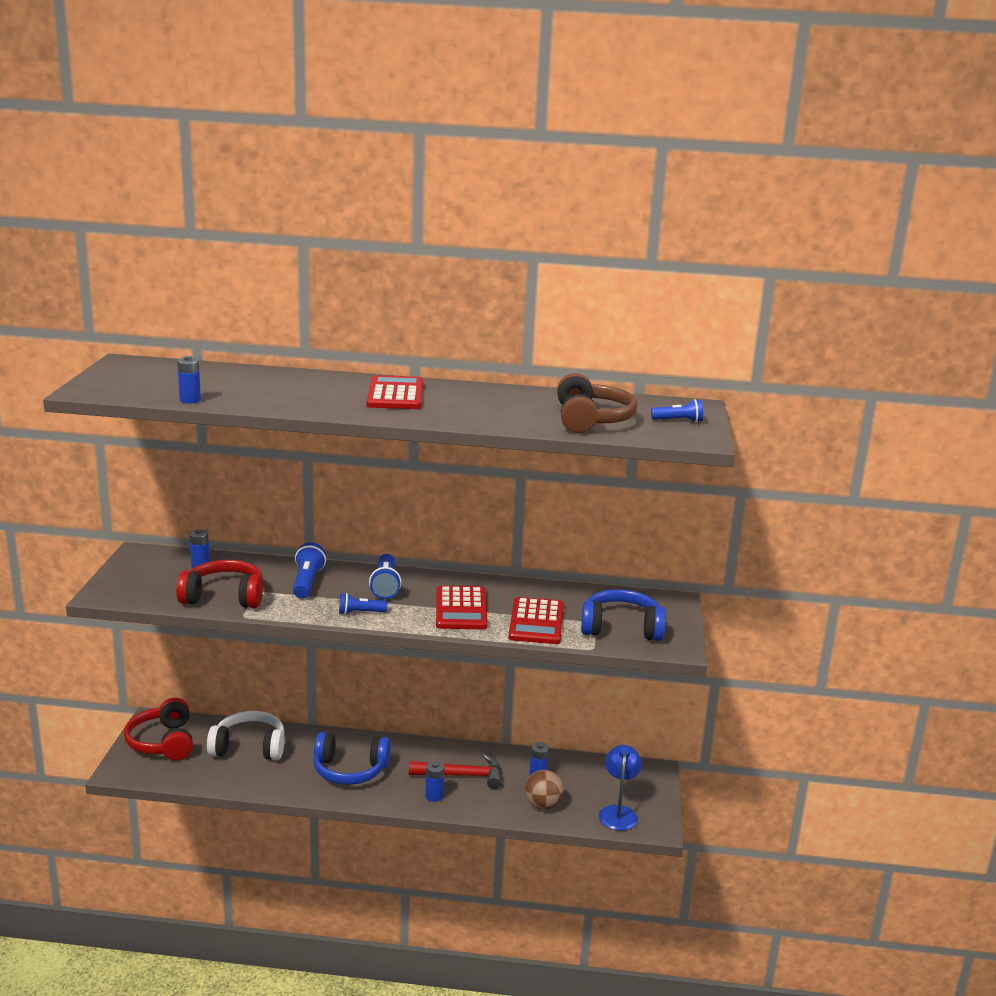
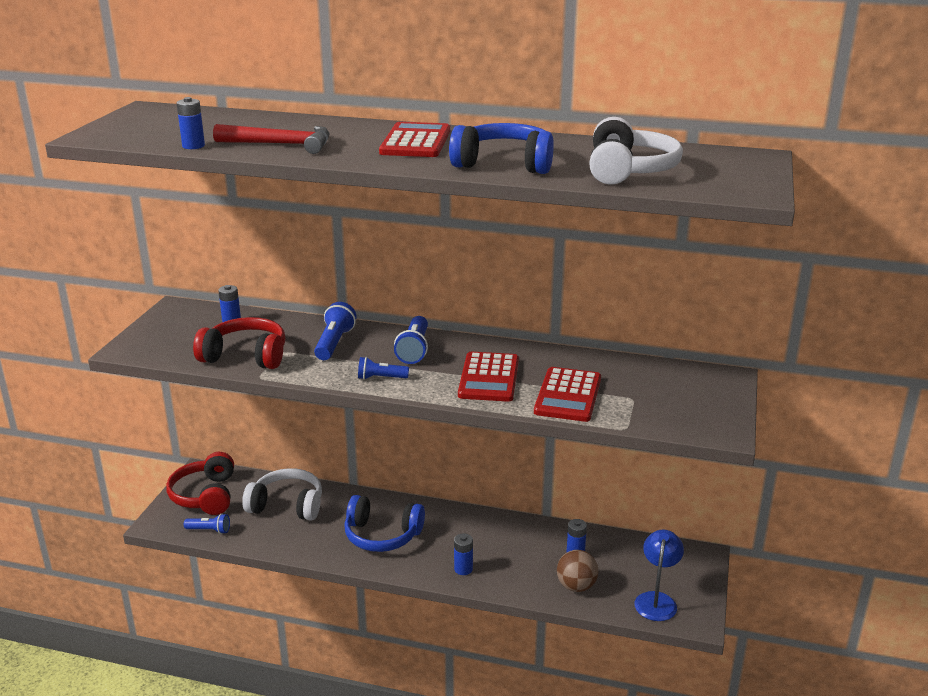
camera: 10 degrees right, 5 degrees up
(462, 775) = (496, 548): red hammer -> red hammer (281, 144)
(591, 420) = (628, 170): brown headphones -> white headphones
(621, 628) = (662, 406): blue headphones -> blue headphones (504, 164)
(678, 421) = (732, 172): blue flashlight -> blue flashlight (209, 530)

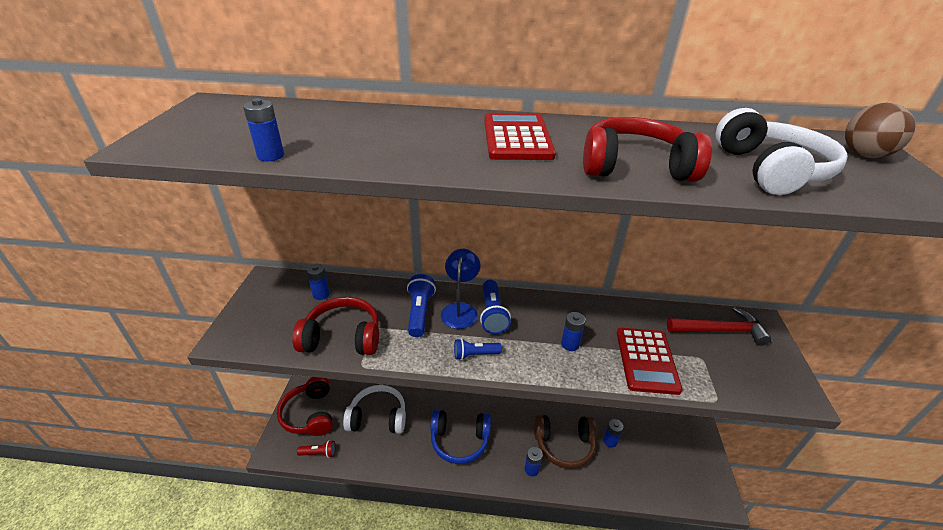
camera: 10 degrees left, 10 degrees up
(209, 530) = (319, 453): blue flashlight -> red flashlight
(281, 144) = (373, 149): red hammer -> red hammer (720, 330)
(489, 378) = (570, 344): red calculator -> blue battery
(504, 164) = (635, 167): blue headphones -> red headphones
(513, 551) = (564, 445): none -> brown headphones
(576, 586) = (621, 476): brown ball -> brown ball (864, 155)
(656, 600) = (685, 482): blue lamp -> blue lamp (460, 310)

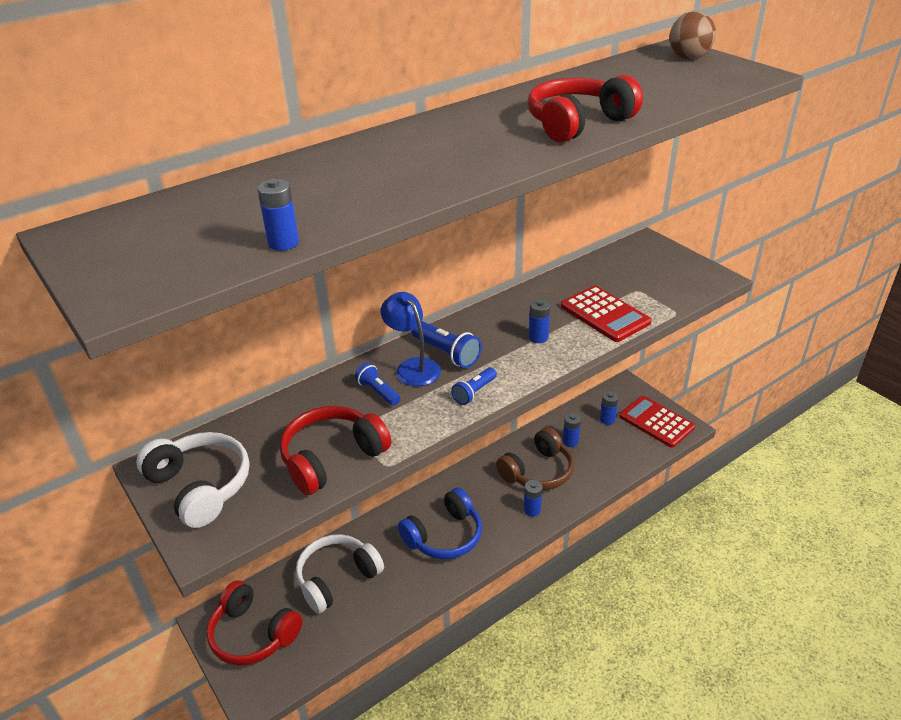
camera: 40 degrees left, 0 degrees up
(319, 453) = (311, 657): red flashlight -> none
(321, 294) = (248, 440): blue battery -> blue battery (607, 419)
(420, 312) = (378, 392): blue flashlight -> blue flashlight, size x0.65
(517, 138) = (458, 137): red calculator -> red calculator (656, 422)
(720, 330) = (628, 263): red hammer -> none
(770, 170) = (656, 90): white headphones -> white headphones (200, 487)

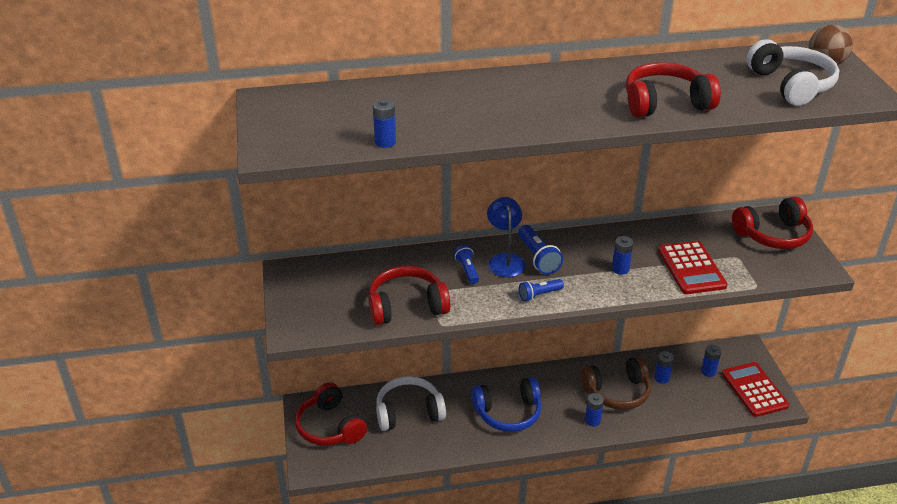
camera: 25 degrees right, 0 degrees up
(200, 487) = (310, 294): white headphones -> white headphones (791, 85)
(653, 260) = (773, 235): none -> red headphones

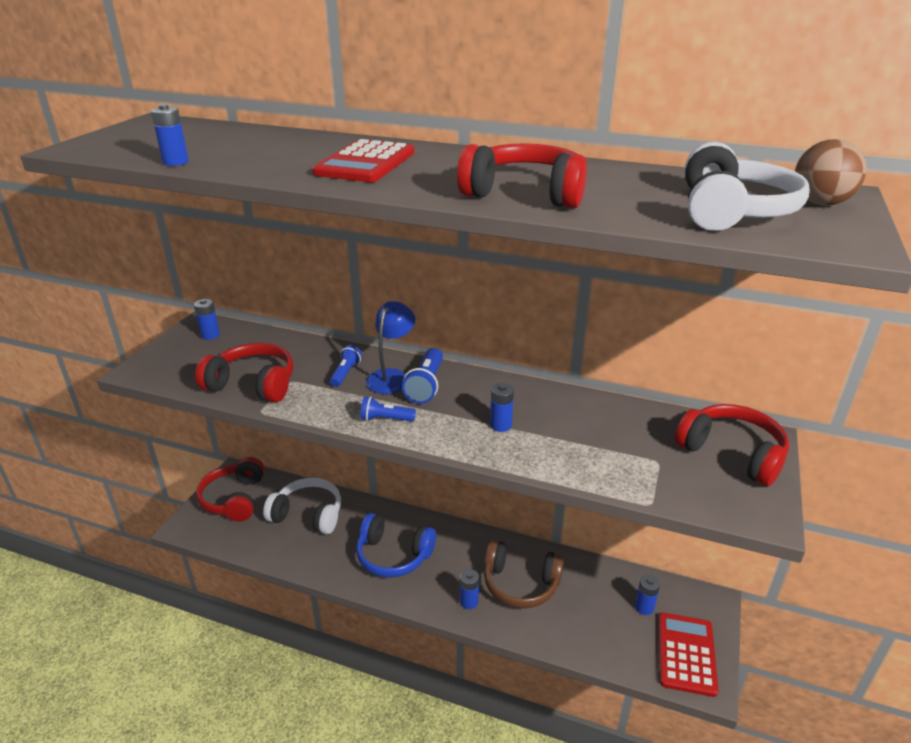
camera: 30 degrees right, 5 degrees down
(661, 378) = (582, 591): blue battery -> blue battery (210, 335)
(691, 268) = (585, 453): red calculator -> red calculator (366, 163)
(773, 235) = (732, 454): red headphones -> red headphones turned 150 degrees counterclockwise

